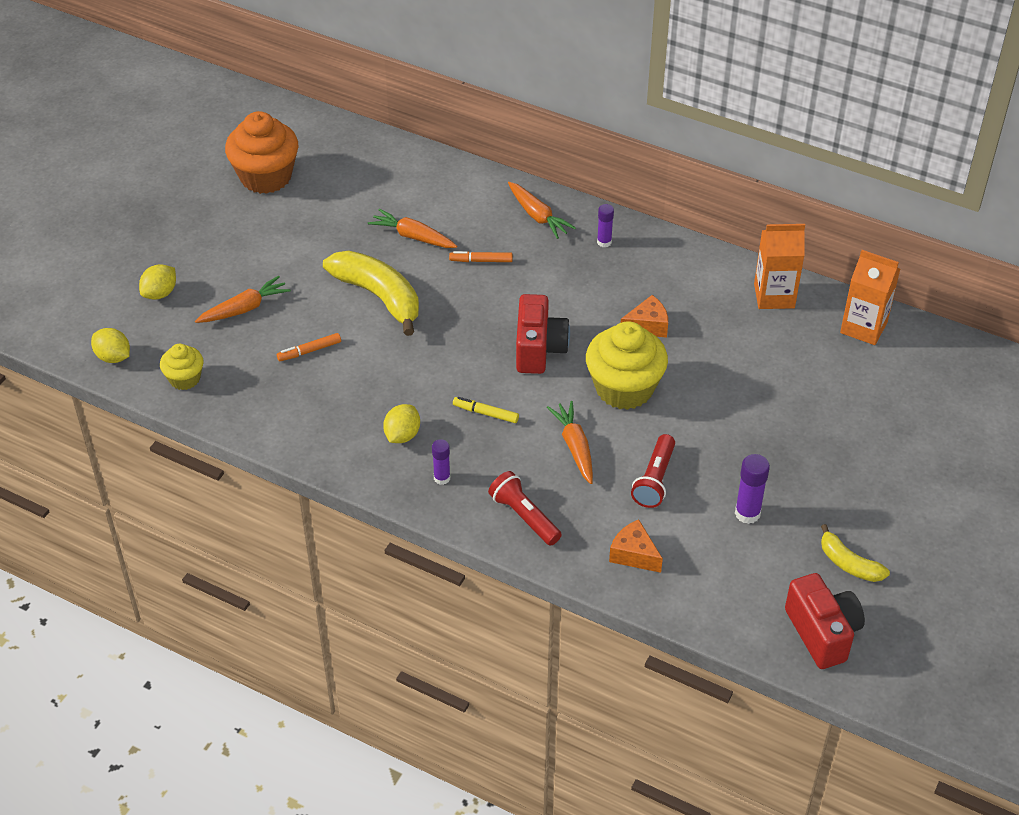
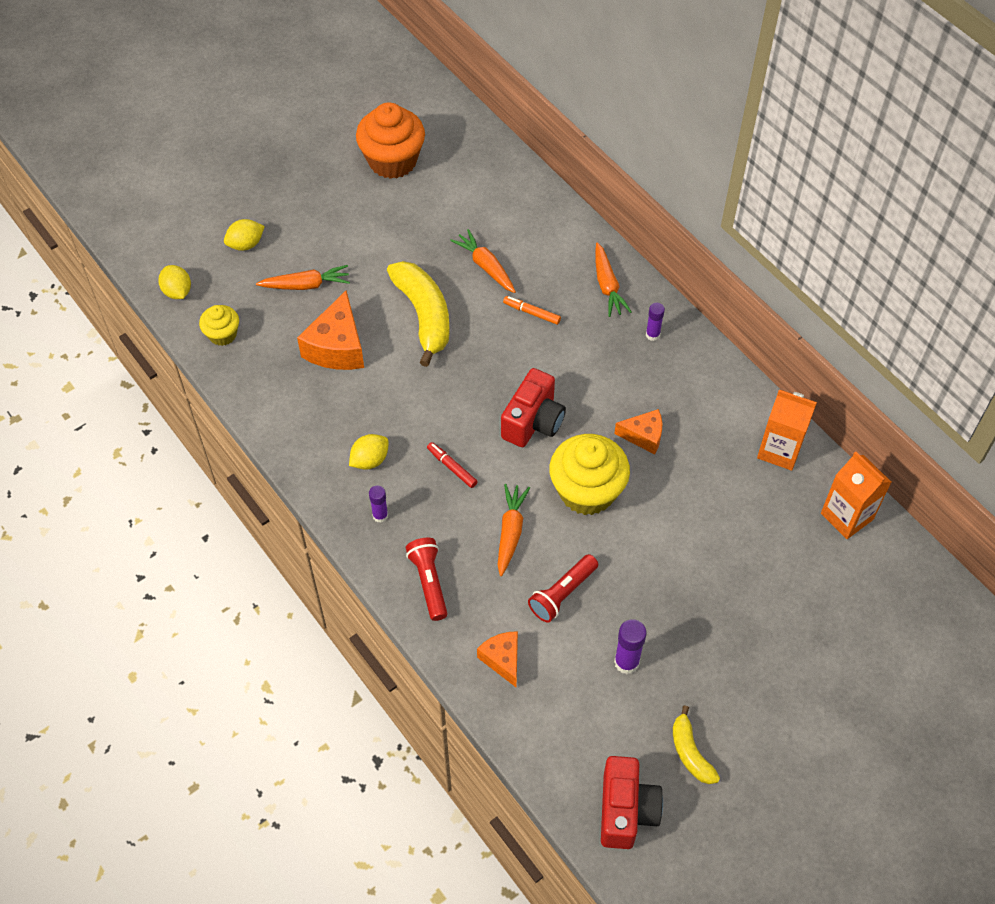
camera: 25 degrees right, 10 degrees up
(309, 351) = (337, 347): orange marker -> orange cheese
(485, 413) = (452, 467): yellow marker -> red marker

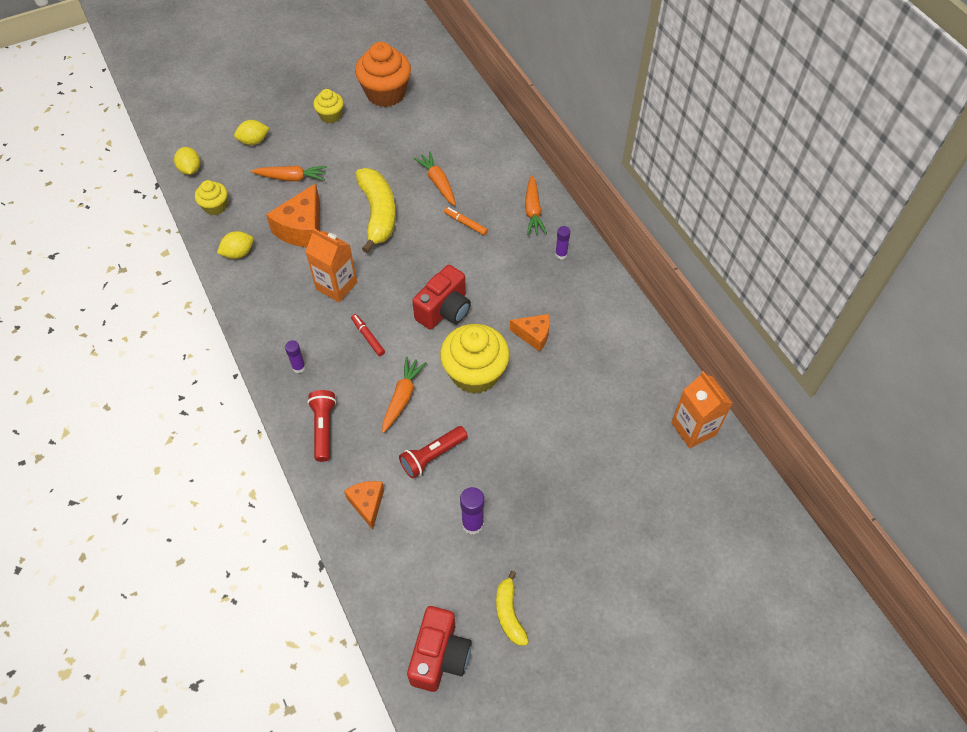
camera: 10 degrees right, 0 degrees up
(332, 198) = (330, 116): none -> yellow cupcake
(370, 460) = (303, 321): yellow lemon -> yellow lemon (238, 253)
(779, 450) = (647, 364): orange carton -> orange carton (336, 286)

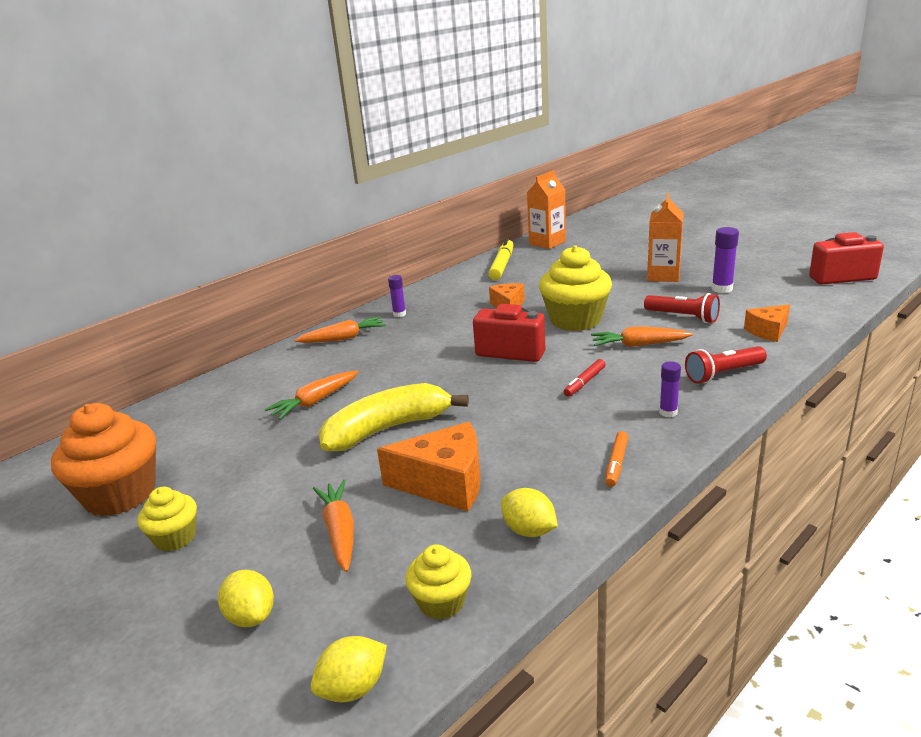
camera: 105 degrees left, 30 degrees down
(336, 286) = (528, 424): orange carton -> orange carton (663, 275)
(465, 223) = (378, 368): orange marker -> orange marker (616, 463)
(509, 613) = (770, 264): yellow banana -> none
(642, 363) = (502, 265): none -> yellow marker

